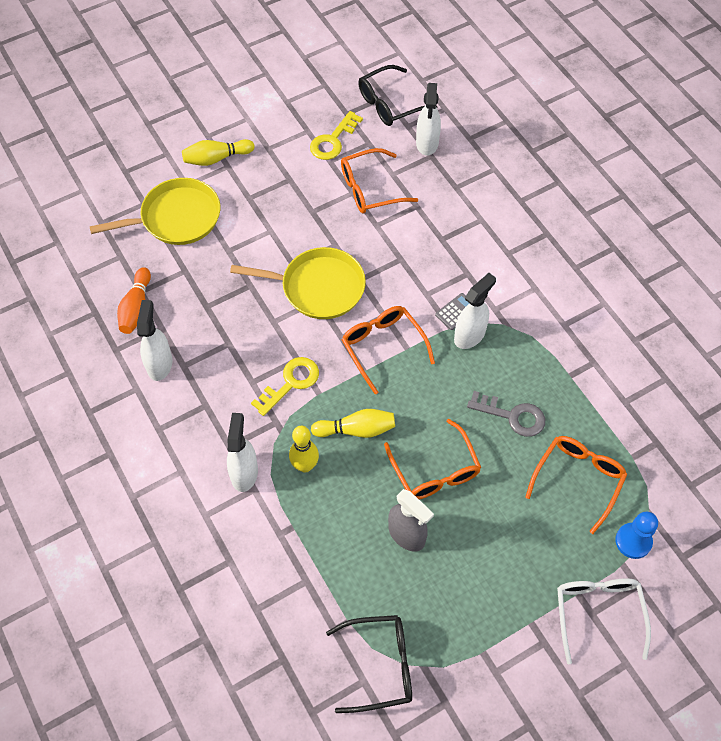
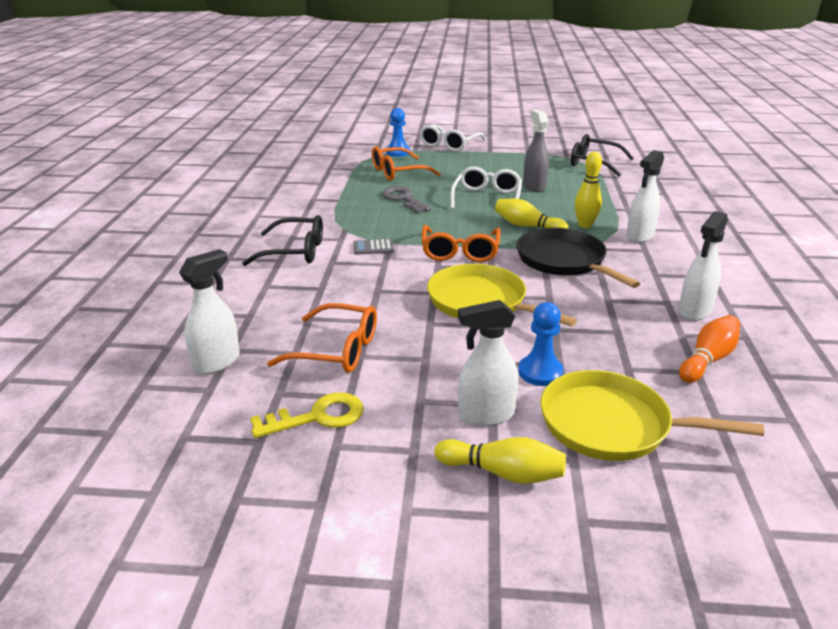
camera: 145 degrees left, 30 degrees down
(236, 237) = (540, 372): none -> blue pawn
(290, 383) = (563, 261): yellow key -> black pan
(389, 104) = (191, 424): black glasses -> black glasses (295, 251)
(435, 470) = (487, 198): orange glasses -> white glasses
(470, 335) = (380, 235): white spray bottle -> white spray bottle (485, 415)

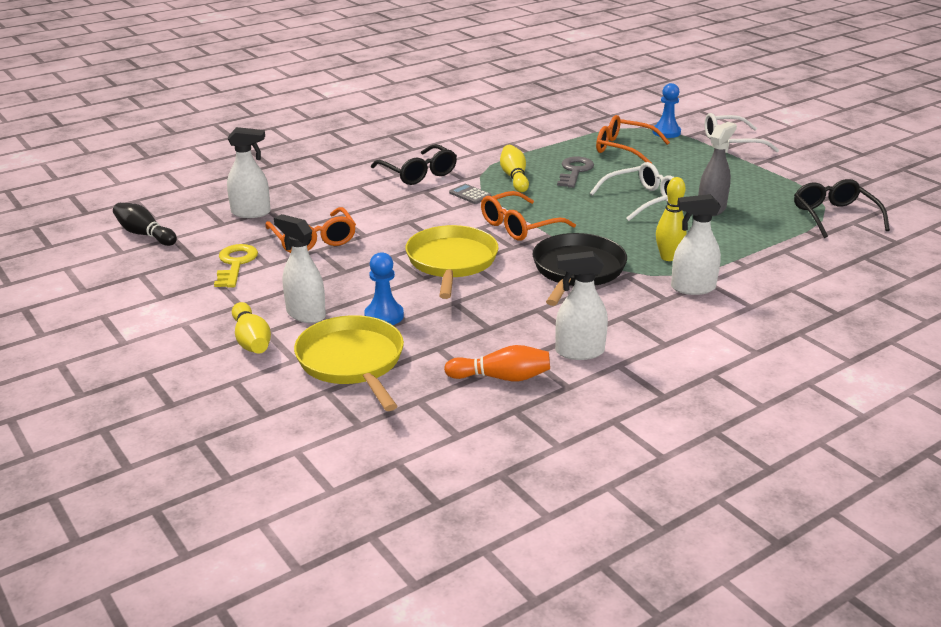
camera: 50 degrees right, 0 degrees up
(139, 456) = (145, 234): none -> black bowling pin
(317, 417) = (235, 264): yellow key -> yellow key turned 120 degrees counterclockwise
(527, 226) = (617, 235): yellow bowling pin -> yellow bowling pin (514, 177)

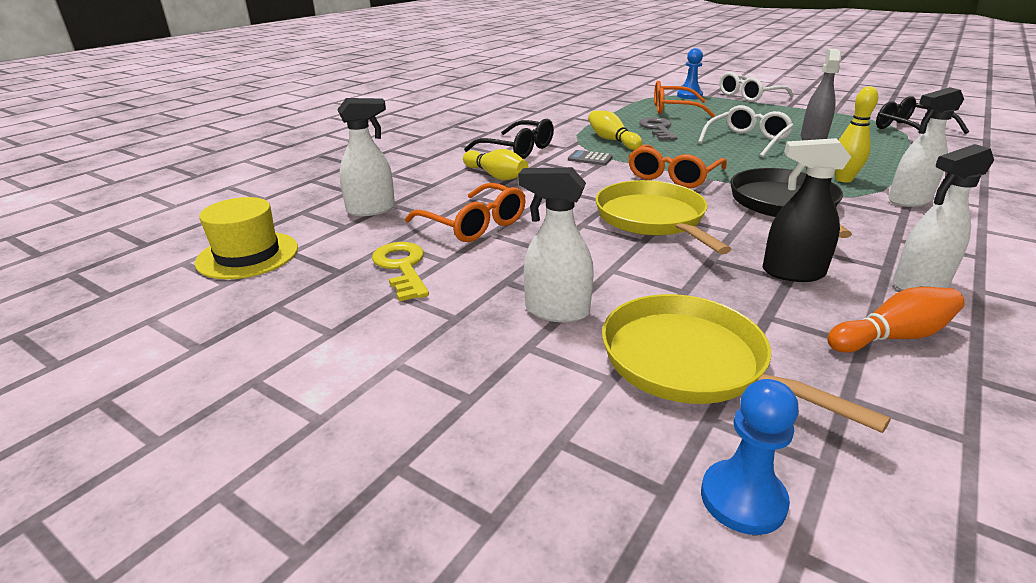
camera: 20 degrees left, 0 degrees up
(145, 234) = (248, 255): black bowling pin -> yellow hat
(251, 340) = (520, 365): yellow bowling pin -> yellow bowling pin (496, 176)
(384, 316) = (655, 291): blue pawn -> blue pawn (743, 499)
(498, 324) = (792, 273): none -> black spray bottle

